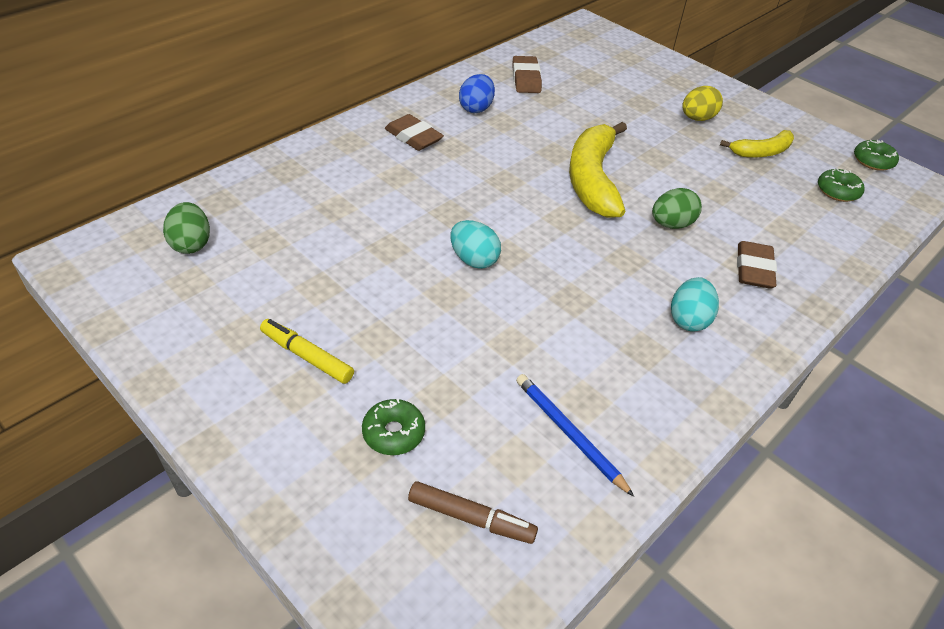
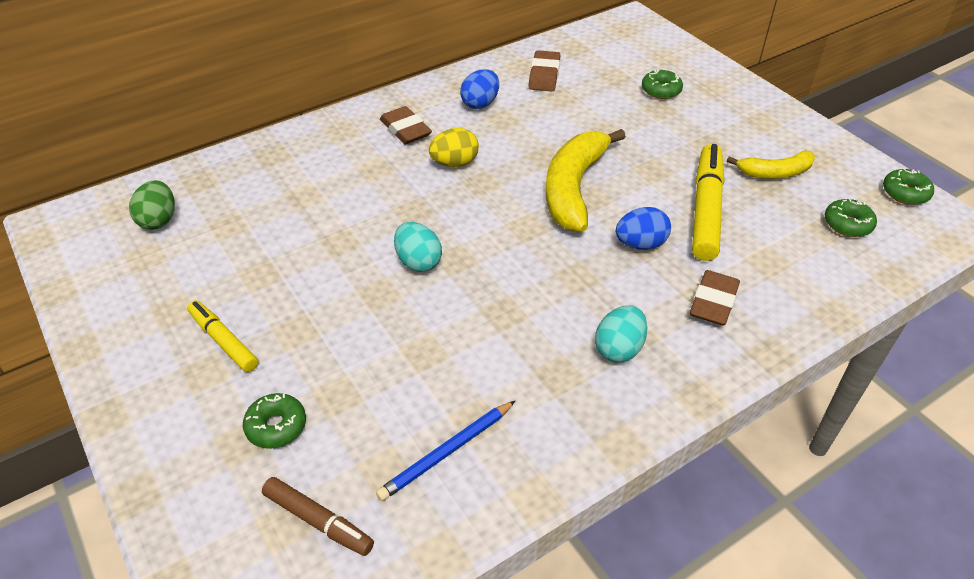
camera: 15 degrees right, 0 degrees up
(569, 434) = (447, 452): blue pencil -> blue pencil turned 105 degrees counterclockwise
(636, 86) = (661, 90): none -> green donut
(671, 224) = (640, 244): green egg -> blue egg
(697, 118) = (715, 130): yellow egg -> yellow egg (454, 163)
(716, 188) = (706, 209): none -> yellow marker

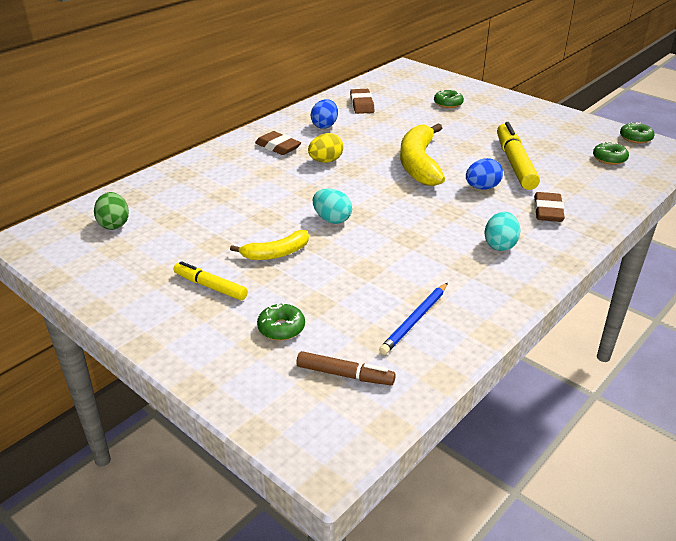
camera: 15 degrees left, 10 degrees down
(775, 173) = (548, 138): yellow banana -> yellow banana (276, 253)

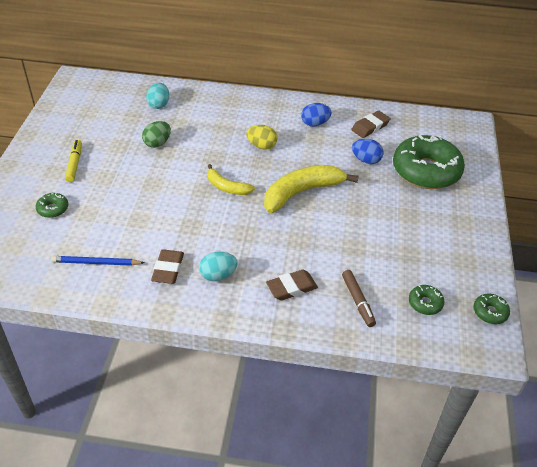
camera: 55 degrees right, 10 degrees up
(114, 224) = (110, 99): green egg -> green egg (157, 143)
(276, 253) = (127, 174): yellow banana -> yellow banana (227, 187)
(278, 147) = (261, 116): brown eraser -> brown eraser (168, 269)
(332, 219) = (185, 181): turquoise egg -> turquoise egg (159, 104)
(345, 375) = (25, 252): brown marker -> brown marker (358, 301)
(448, 103) = (426, 171): green donut -> green donut, size x2.40
(482, 188) = (296, 239): blue egg -> blue egg (366, 160)
(515, 163) = (355, 245): yellow marker -> none

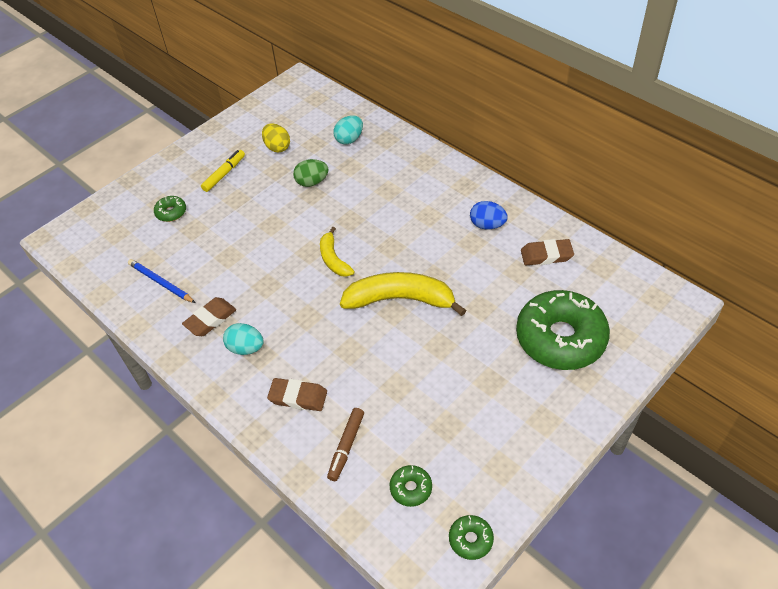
camera: 40 degrees right, 5 degrees up
(261, 146) = (407, 228): yellow egg -> yellow egg (277, 147)
(366, 160) = (503, 293): blue egg -> none

